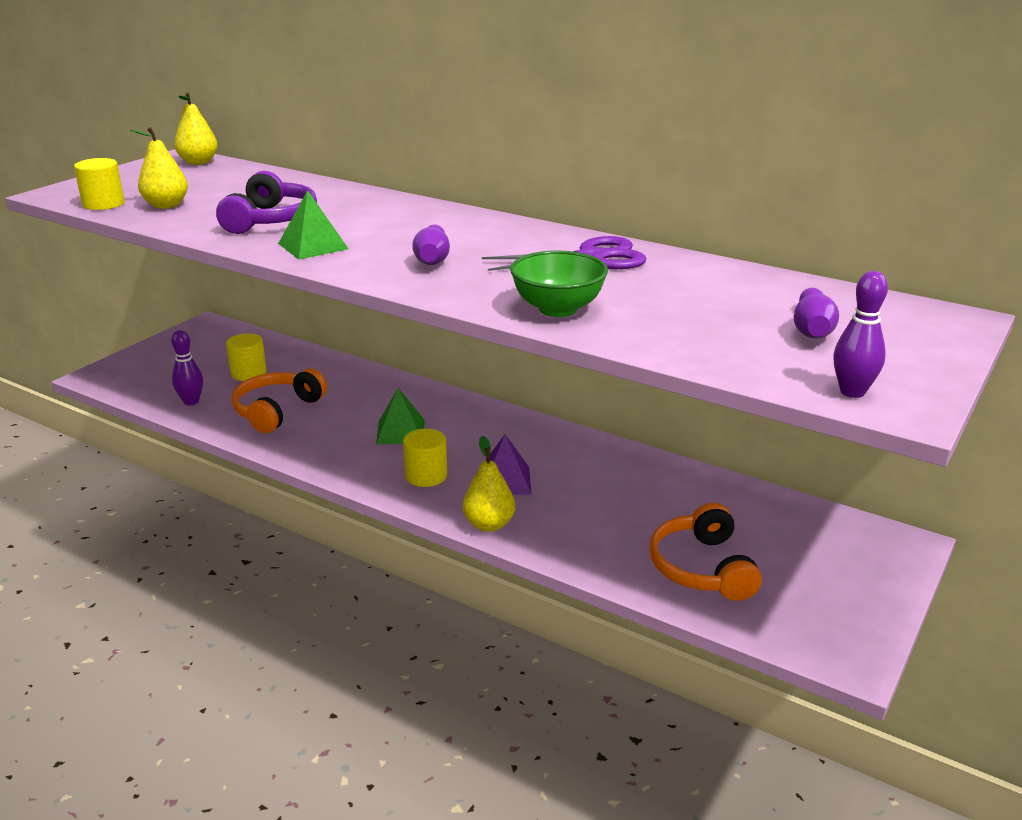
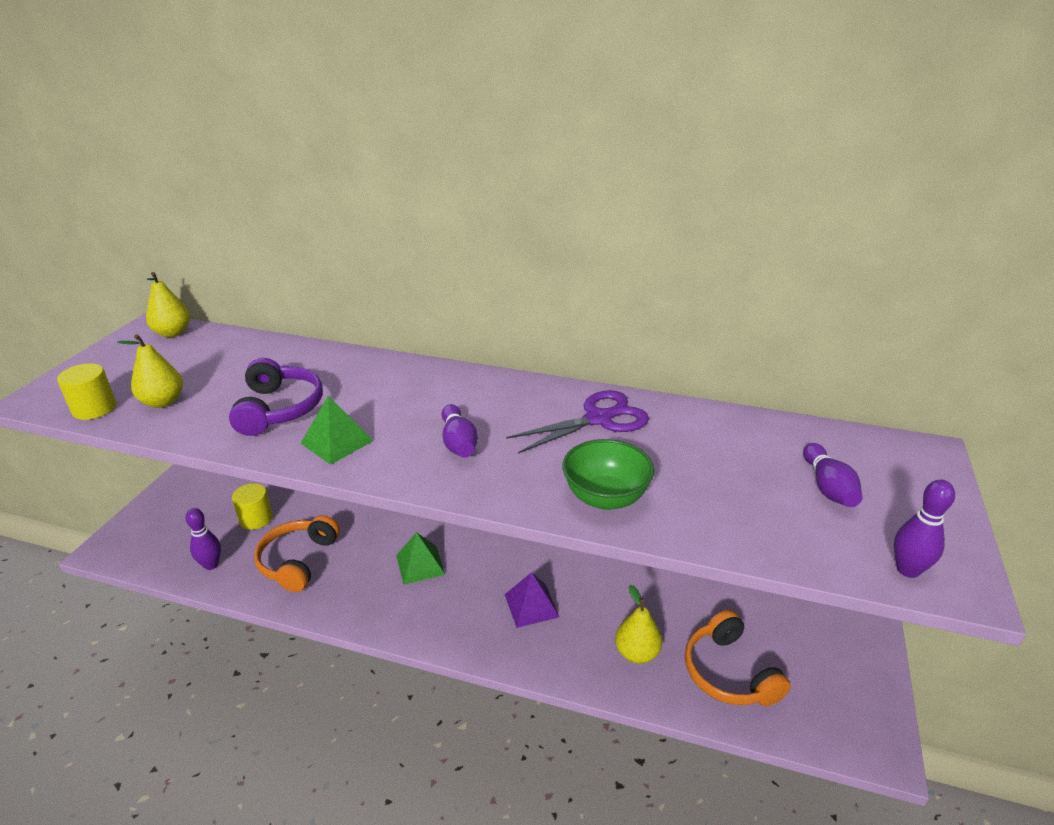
camera: 15 degrees left, 5 degrees up
(426, 476) = (461, 614): yellow cylinder -> none
(489, 524) = (537, 662): yellow pear -> yellow pear (636, 653)

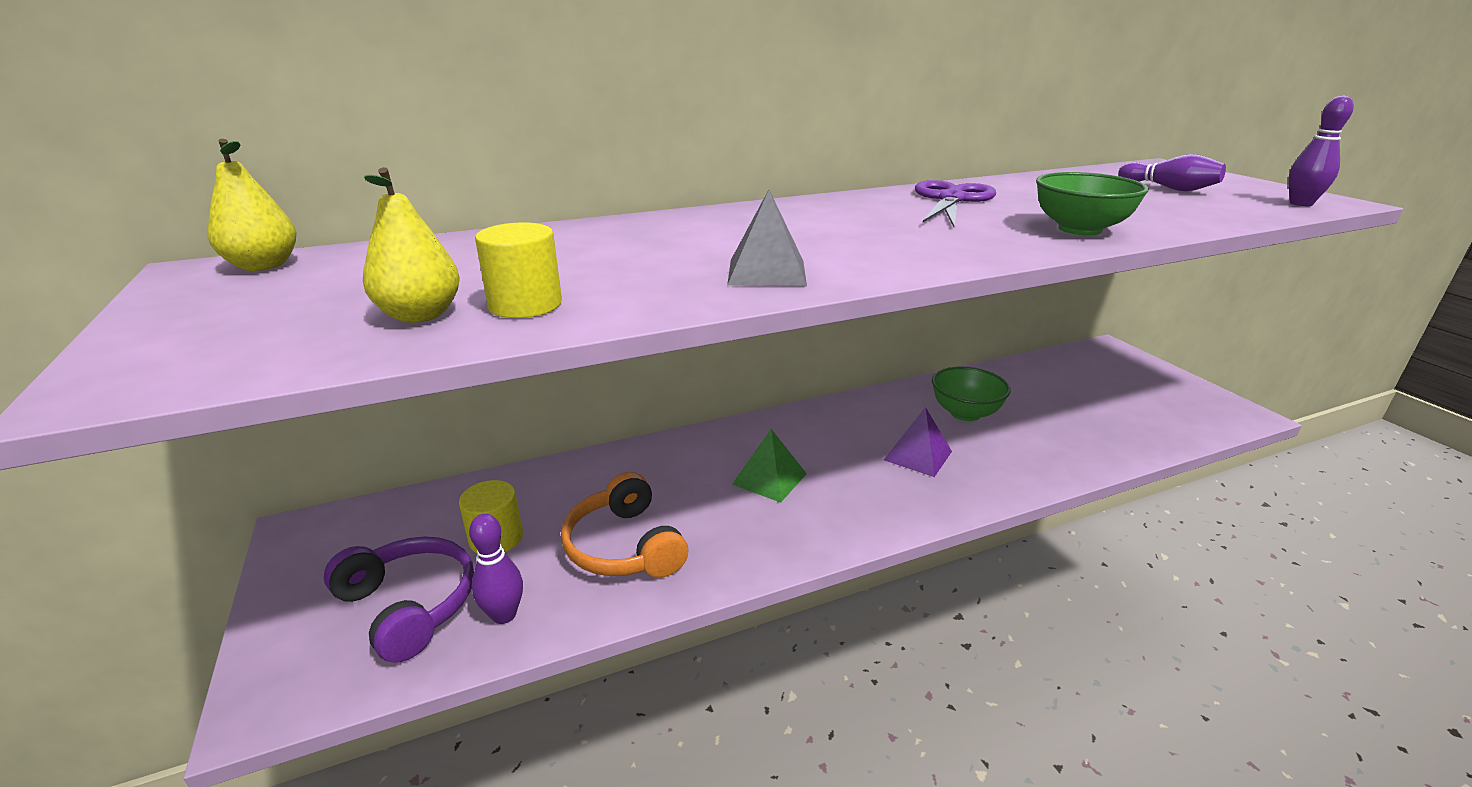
camera: 40 degrees left, 5 degrees down
(94, 409) = (294, 356): yellow cylinder -> yellow cylinder (525, 305)
(278, 409) = (624, 273): purple headphones -> purple headphones (408, 606)
(336, 442) = (767, 272): green pyramid -> grey pyramid
(458, 443) = (886, 238): purple bowling pin -> none
(620, 594) = (965, 413): none -> green bowl
(636, 653) = (1042, 443): yellow pear -> none
(729, 672) = (1110, 421): orange headphones -> none

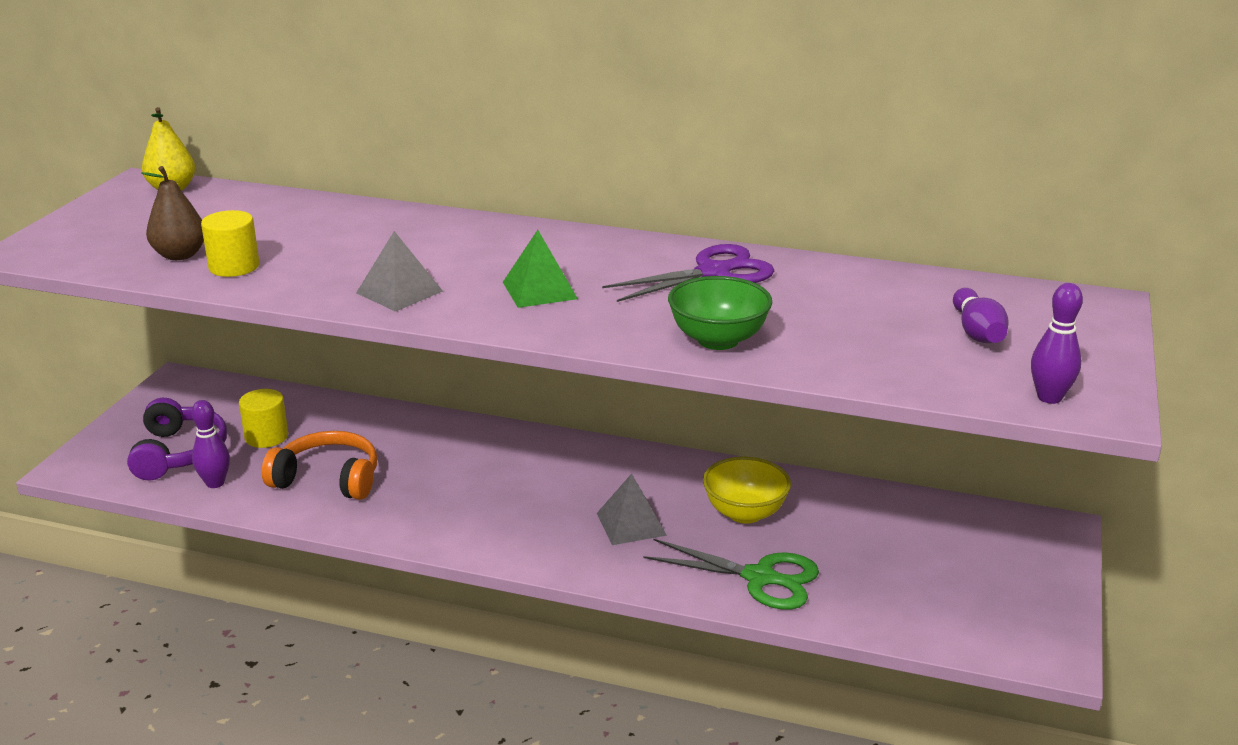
camera: 40 degrees right, 0 degrees up
(420, 315) = (180, 255): yellow pear -> brown pear
(625, 546) = (328, 479): orange headphones -> orange headphones turned 90 degrees clockwise
(769, 479) = (486, 484): green pyramid -> green pyramid (539, 290)
(917, 455) = (631, 524): purple pyramid -> grey pyramid
(965, 413) = (745, 513): green bowl -> yellow bowl
(1052, 449) = (761, 578): none -> green scissors

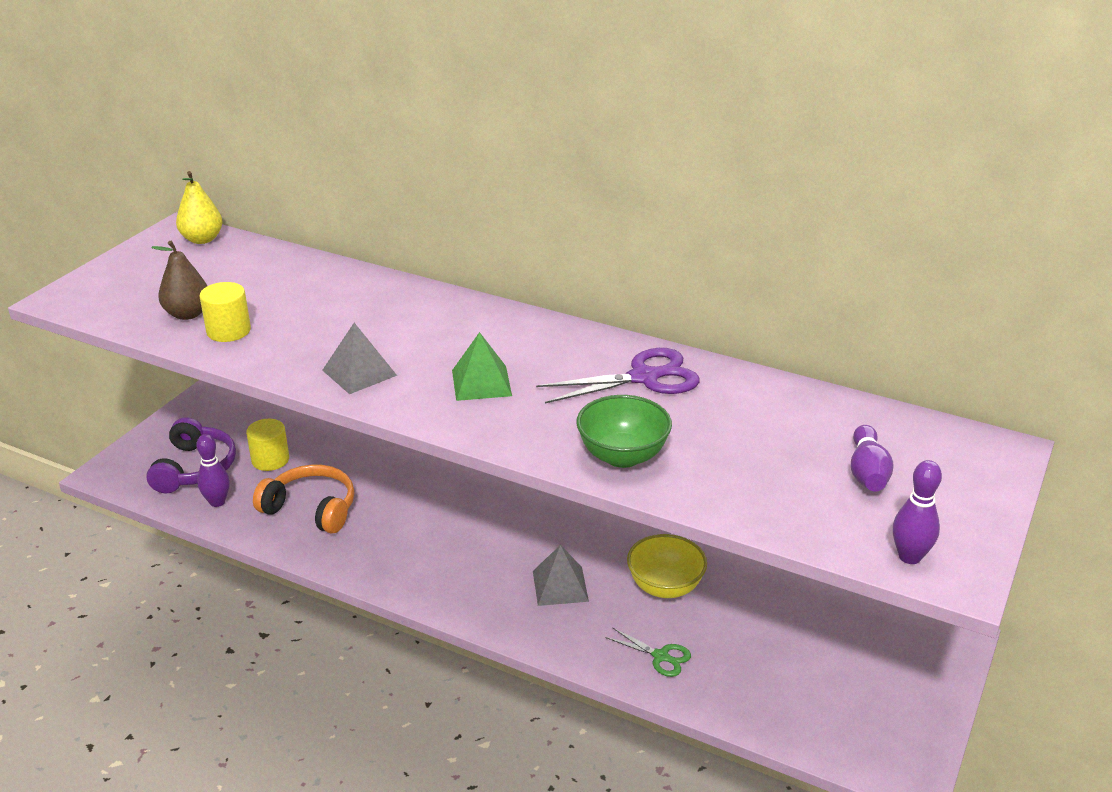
camera: 10 degrees right, 5 degrees up
(761, 578) = (661, 657): green scissors -> green scissors, size x0.55

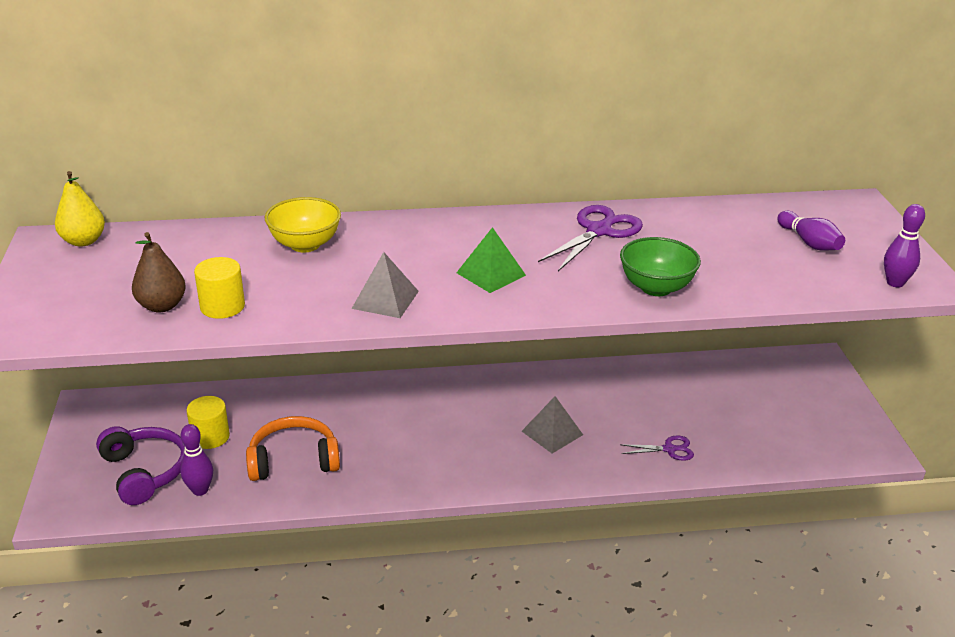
camera: 35 degrees left, 0 degrees up
(661, 657) = (670, 449): green scissors -> purple scissors
(665, 587) = (622, 402): yellow bowl -> yellow bowl (305, 244)

